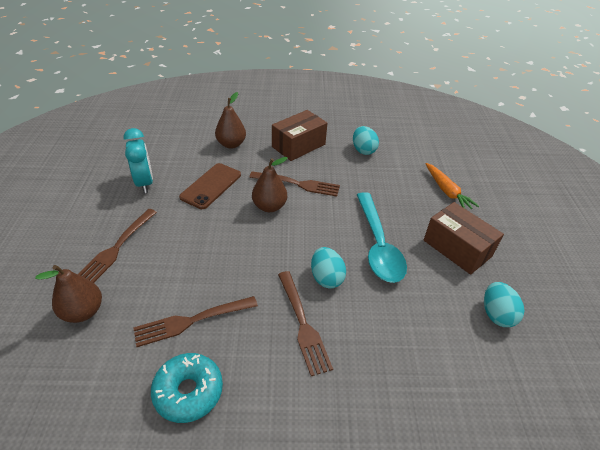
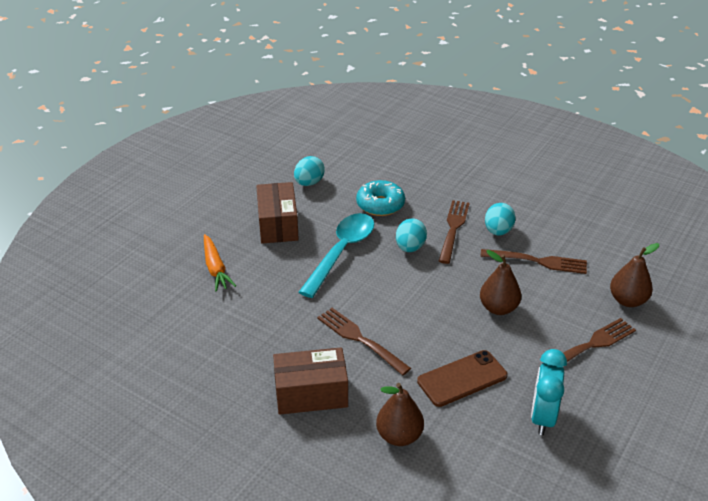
camera: 145 degrees left, 5 degrees down
(188, 391) = (555, 226): turquoise donut -> turquoise donut (380, 205)
(269, 206) = (412, 326): brown pear -> brown pear (498, 308)
(363, 150) = (239, 351): turquoise egg -> turquoise egg (498, 231)
(446, 191) = (215, 268): orange carrot -> orange carrot turned 150 degrees clockwise

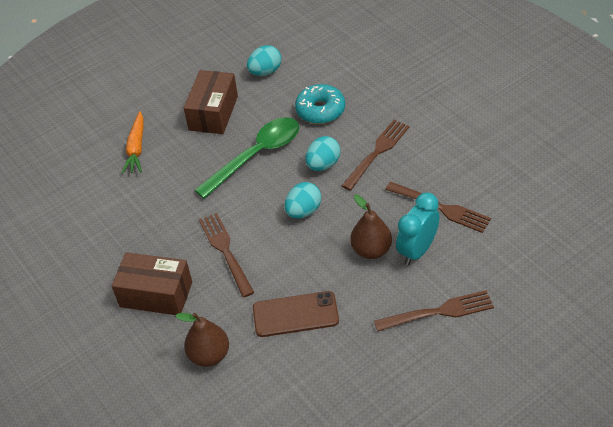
camera: 25 degrees right, 10 degrees up
(341, 252) = (256, 155): turquoise spoon -> green spoon
(498, 231) = (420, 165): turquoise egg -> turquoise egg (303, 211)
(542, 417) = (347, 373): turquoise clock -> turquoise clock (417, 250)
(627, 300) = (506, 273): brown pear -> none

